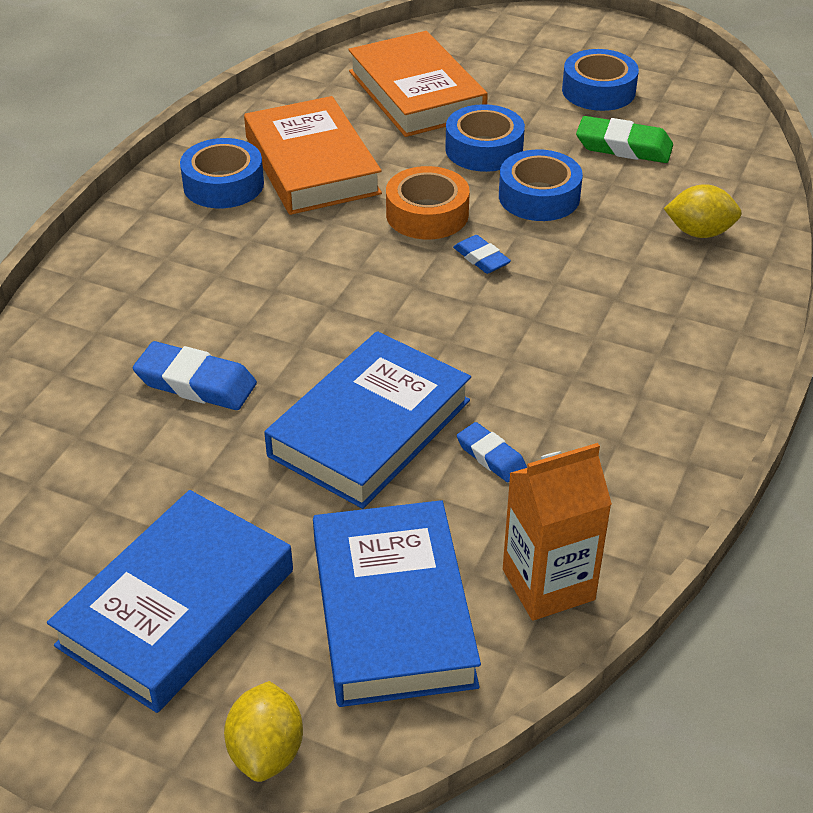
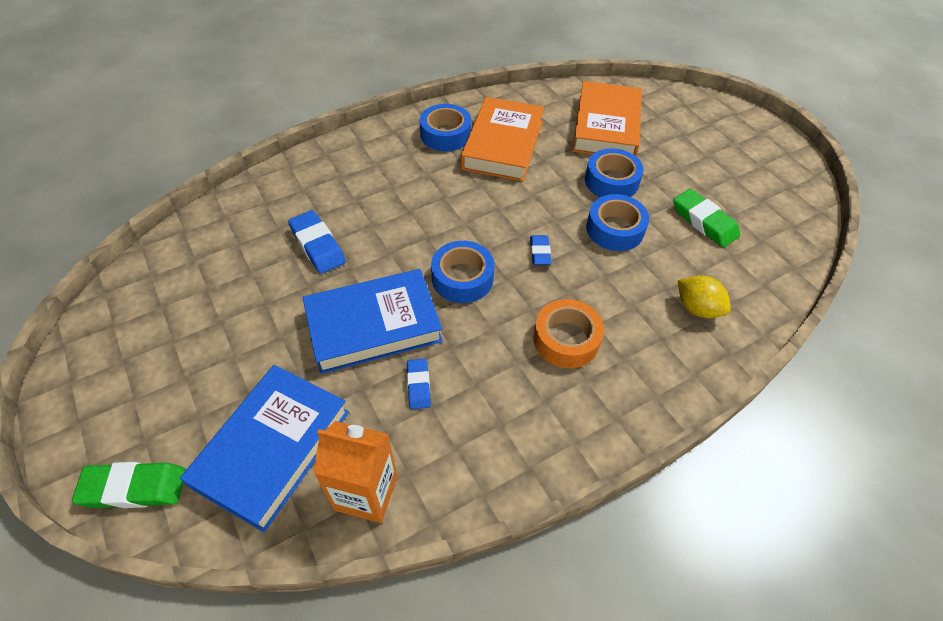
camera: 35 degrees right, 10 degrees up
(177, 608) = (181, 372): blue book -> none
(266, 751) = (134, 488): yellow lemon -> green eraser
(427, 214) = (536, 207): orange tape -> orange tape (566, 339)
(598, 91) = (724, 175): blue tape -> blue tape (462, 278)

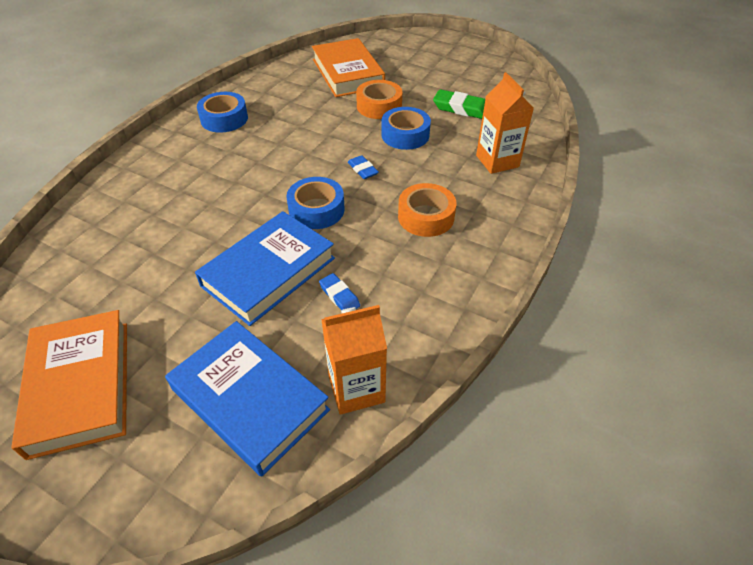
camera: 30 degrees left, 5 degrees down
(134, 488) = (137, 499): green eraser -> none
(272, 448) = (249, 400): blue book -> blue book turned 45 degrees counterclockwise
(317, 245) = (171, 236): blue eraser -> none
(502, 145) = (277, 110): orange book -> orange book (80, 386)
(611, 181) = (379, 106): blue tape -> orange tape
(697, 308) = (497, 161): yellow lemon -> orange carton

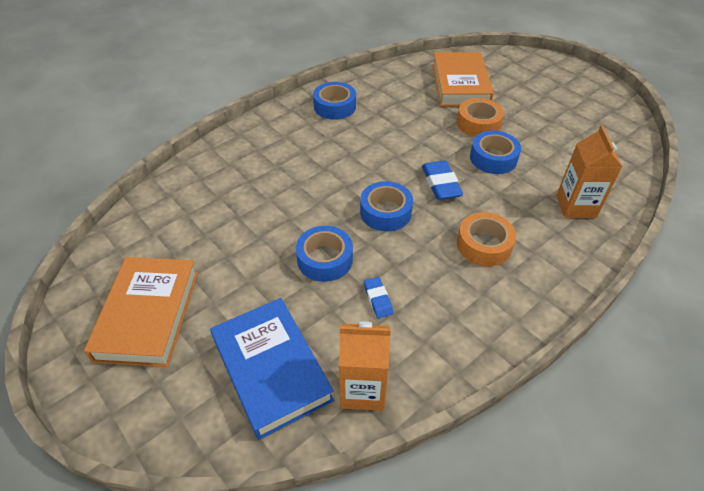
camera: 20 degrees right, 0 degrees up
(268, 272) = (325, 259): blue book -> blue tape
(362, 170) = (440, 184): blue eraser -> blue eraser, size x1.66
(461, 108) = (559, 143): green eraser -> none

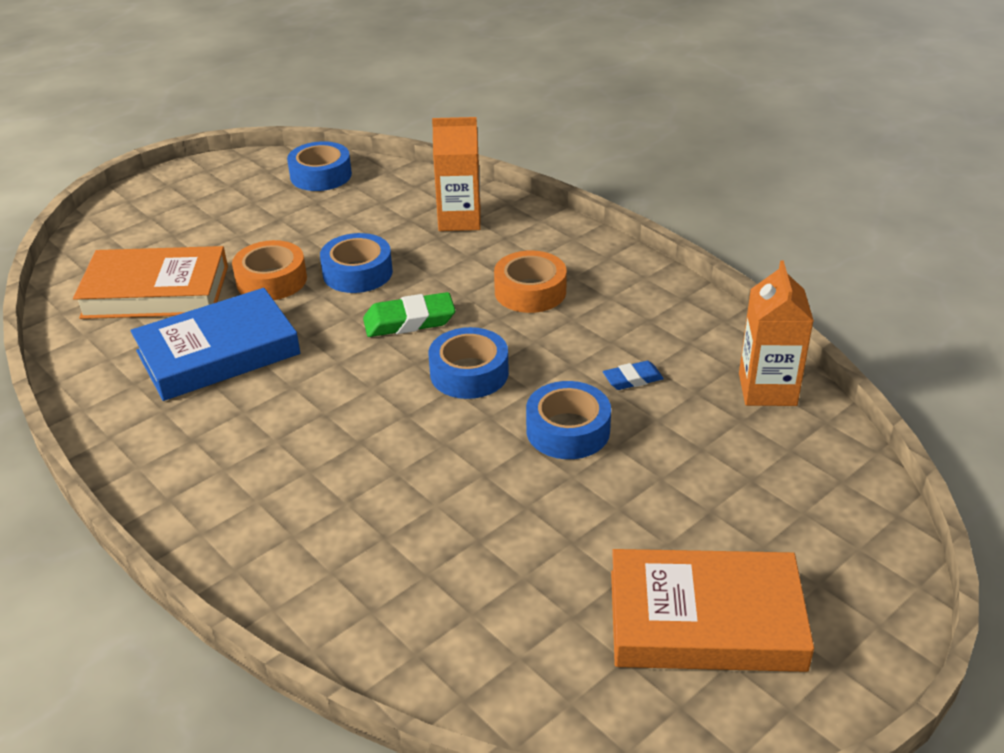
camera: 90 degrees left, 10 degrees down
(271, 369) = (763, 468): blue book -> blue book (218, 353)
(335, 106) = (177, 437): blue tape -> blue tape (321, 175)
(440, 184) = (409, 321): blue eraser -> green eraser

